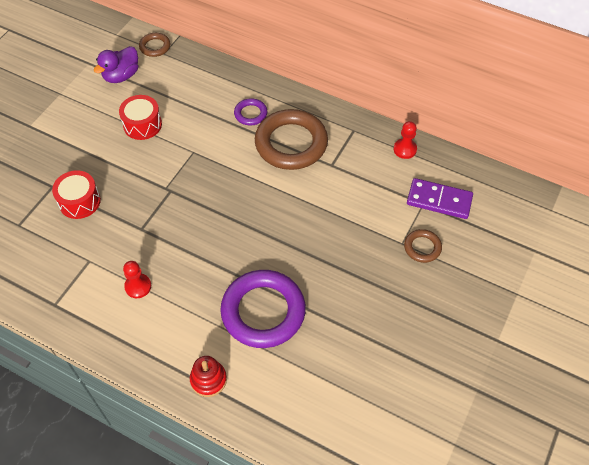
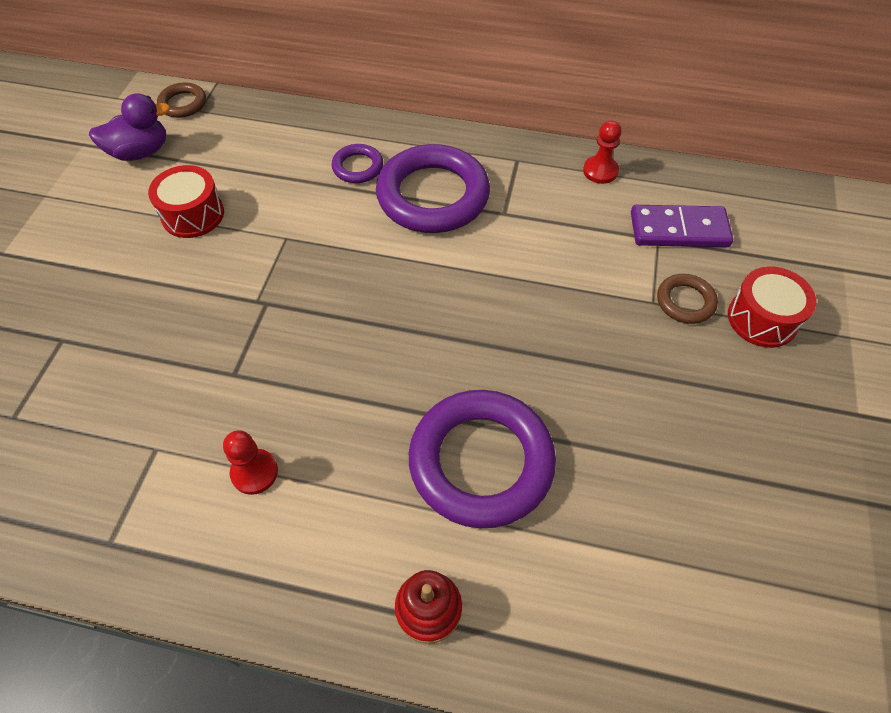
camera: 15 degrees left, 0 degrees up
(79, 201) = (116, 353): red drum -> red drum (762, 319)
(121, 76) = (140, 152): purple duck -> purple duck turned 135 degrees counterclockwise
(291, 143) = (433, 196): brown ring -> purple ring

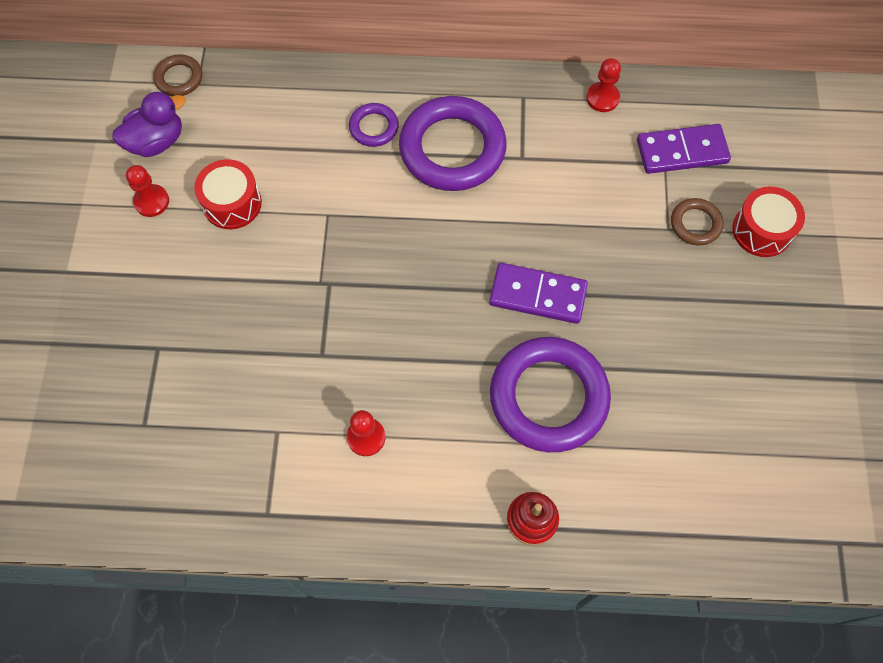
camera: 10 degrees left, 10 degrees up
(114, 202) = (151, 201): none -> red pawn
(492, 348) = (538, 295): none -> purple domino

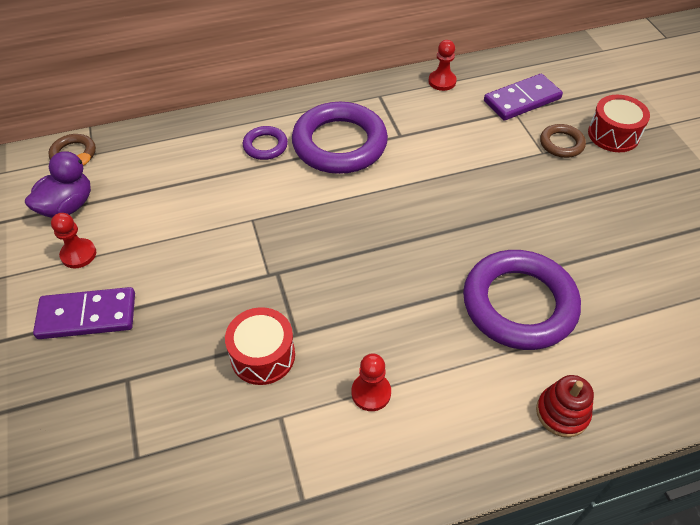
camera: 20 degrees left, 15 degrees down
(232, 203) = (159, 235): red drum -> red drum (262, 355)
(538, 295) = (466, 228): purple domino -> purple domino (87, 315)

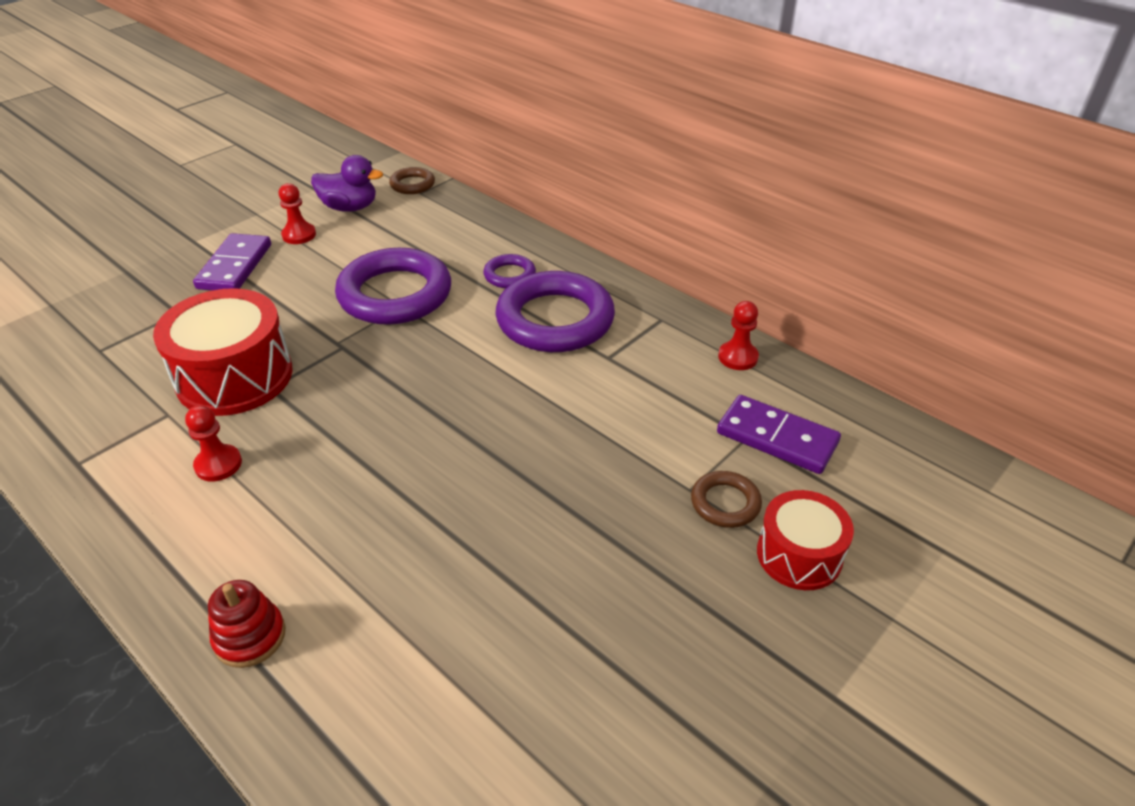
camera: 60 degrees right, 10 degrees down
(87, 315) = (235, 266): purple domino -> purple domino turned 45 degrees clockwise
(262, 355) = (234, 377): red drum -> red drum, size x1.65
(519, 304) = (401, 545): purple ring -> purple ring (395, 294)

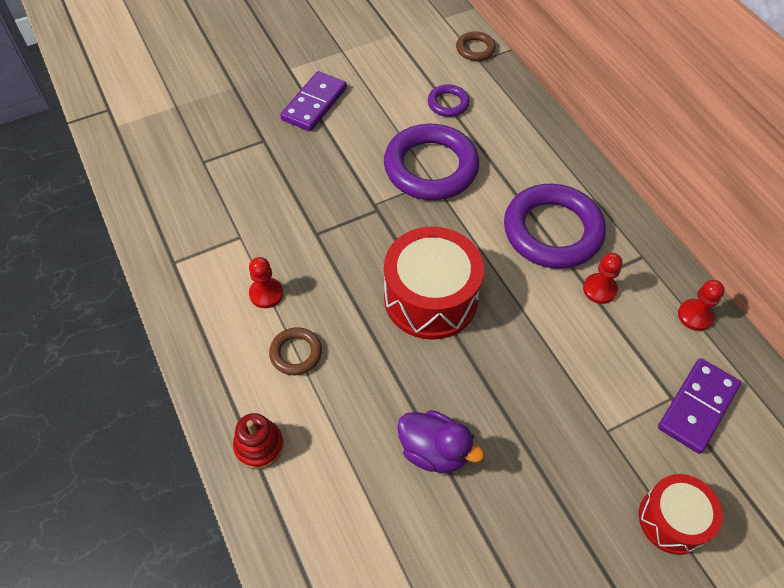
camera: 20 degrees right, 15 degrees up
(234, 377) = (293, 215): red drum -> red drum (430, 298)
(299, 235) = (370, 83): red pawn -> red pawn (599, 289)
(349, 207) = (417, 63): purple duck -> purple duck (434, 451)
(509, 275) = (529, 173): purple ring -> purple ring (448, 103)
(725, 503) = (631, 453): brown ring -> brown ring (296, 353)
(777, 438) = (697, 406): purple domino -> purple domino turned 75 degrees clockwise

